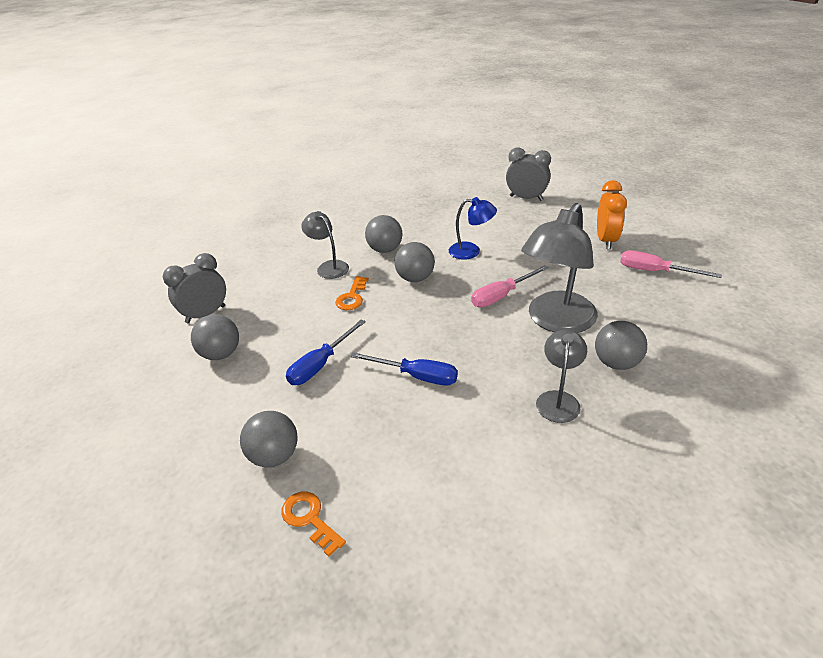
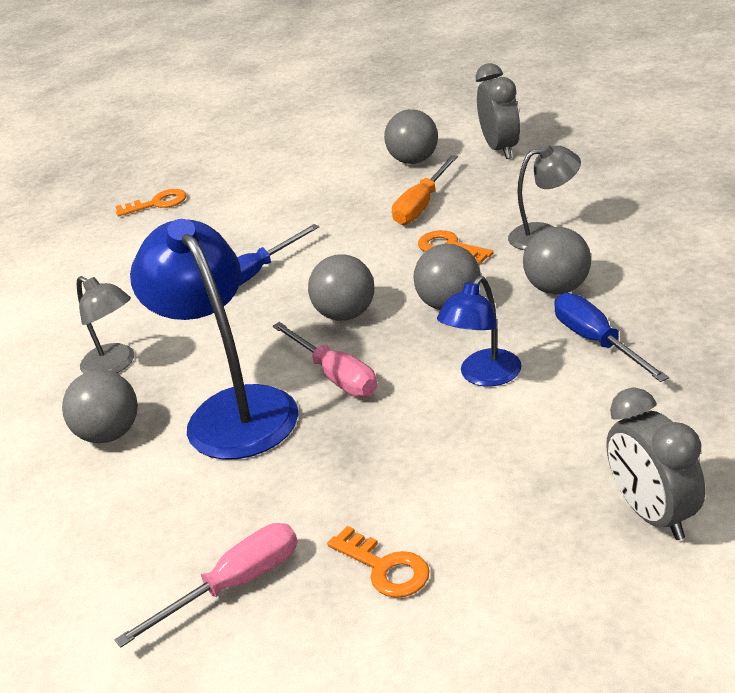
camera: 120 degrees right, 5 degrees down
(274, 456) = (239, 189): grey ball -> grey ball (346, 315)
(297, 326) = (422, 205): none -> orange screwdriver
(320, 364) = (336, 217): blue screwdriver -> blue screwdriver (597, 342)
(501, 296) = (335, 376): pink screwdriver -> pink screwdriver turned 150 degrees clockwise
(526, 198) = (653, 515): grey clock -> grey clock turned 105 degrees clockwise
(556, 321) = (232, 410): grey lamp -> blue lamp
(606, 240) = (385, 568): orange clock -> orange key

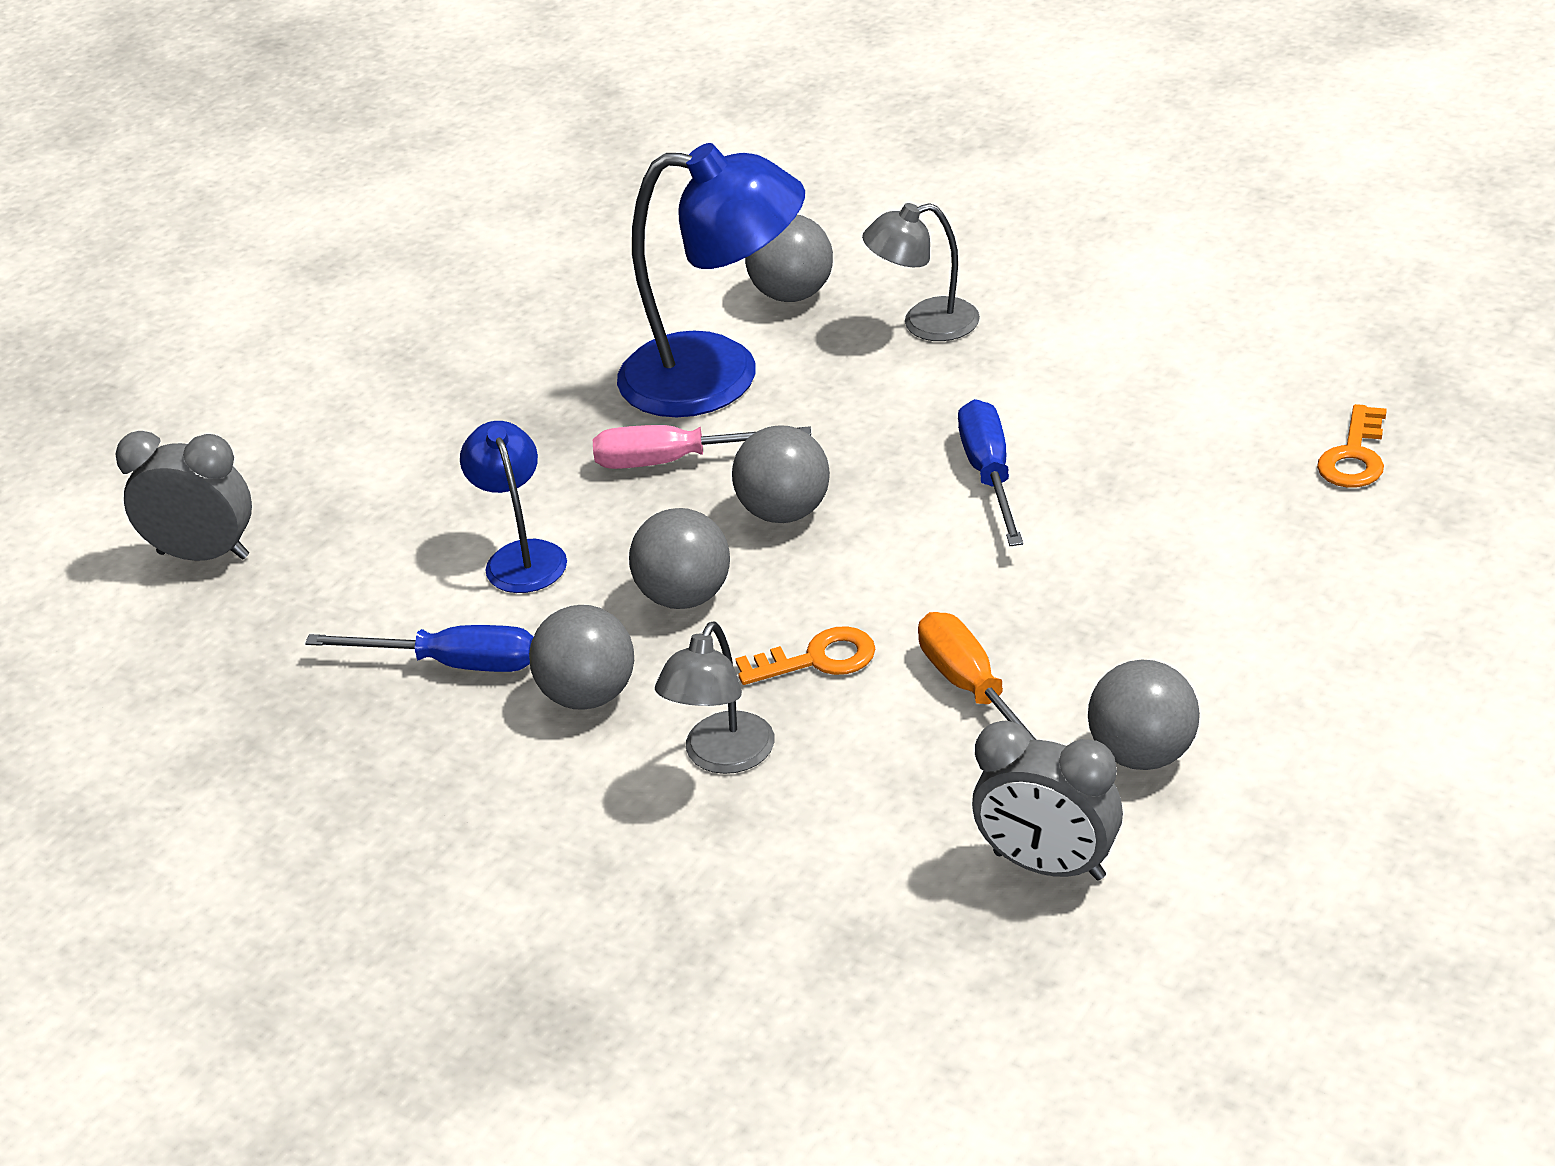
camera: 125 degrees right, 5 degrees up
(234, 585) = (476, 311): pink screwdriver -> none
(385, 568) = (376, 390): orange key -> none

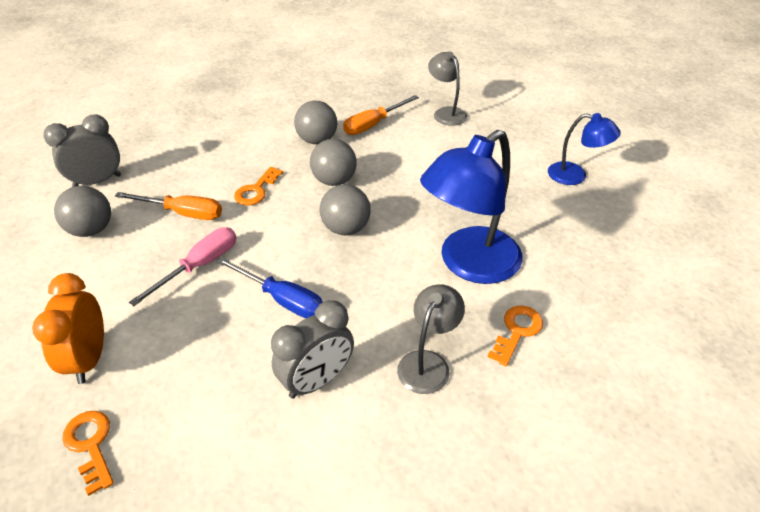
camera: 125 degrees right, 5 degrees up
(203, 555) = (503, 105): grey clock -> grey clock (317, 380)
(452, 664) = (373, 124): blue screwdriver -> orange screwdriver
(522, 556) = (411, 159): blue lamp -> blue lamp (575, 175)
(676, 460) = (420, 220): pink screwdriver -> pink screwdriver (200, 266)
(722, 757) = (248, 150): grey lamp -> grey lamp (446, 113)
(793, 294) = (517, 331): grey ball -> orange key
(1292, 547) = (89, 359): none -> orange clock

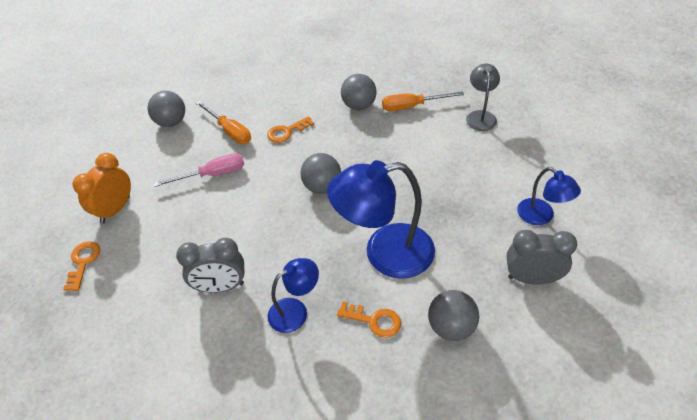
camera: 35 degrees right, 5 degrees up
(97, 181) = (197, 87): grey clock -> grey clock (532, 278)
(282, 299) = (242, 221): blue screwdriver -> none
(334, 181) = (344, 145): grey ball -> grey ball (451, 327)
(428, 363) = (295, 311): grey lamp -> blue lamp
(517, 331) = (374, 320): orange key -> orange key turned 45 degrees clockwise

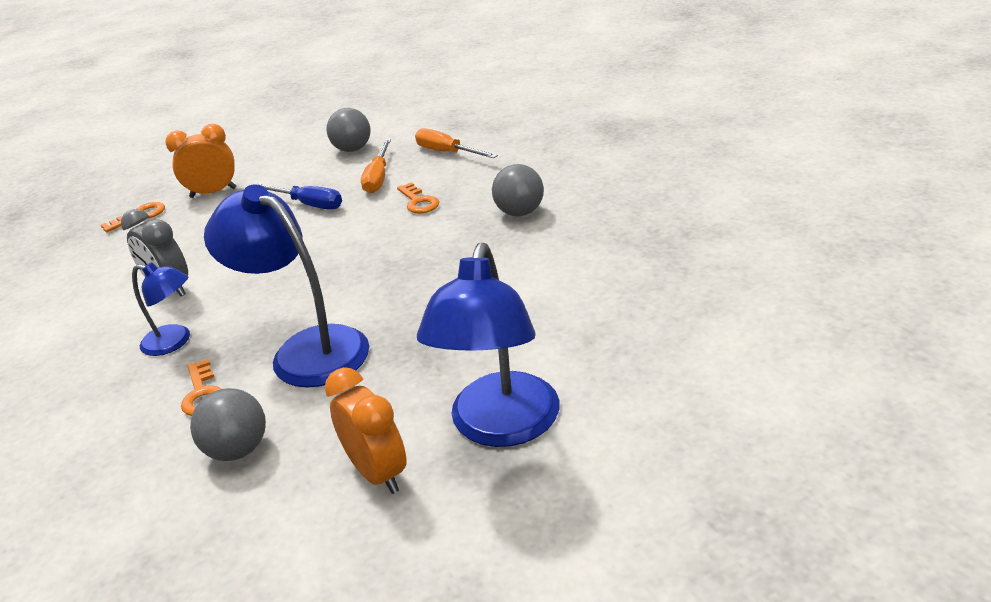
camera: 50 degrees right, 15 degrees down
(212, 175) = (308, 204): pink screwdriver -> blue screwdriver
(287, 132) = (418, 202): orange key -> orange key turned 135 degrees counterclockwise
(322, 187) = (363, 262): grey ball -> none
(412, 106) = (570, 240): orange screwdriver -> orange screwdriver (447, 152)
(480, 116) = (627, 289): grey lamp -> none
(532, 278) = (378, 473): grey clock -> orange clock
(541, 216) = (500, 427): blue lamp -> blue lamp, size x1.85

